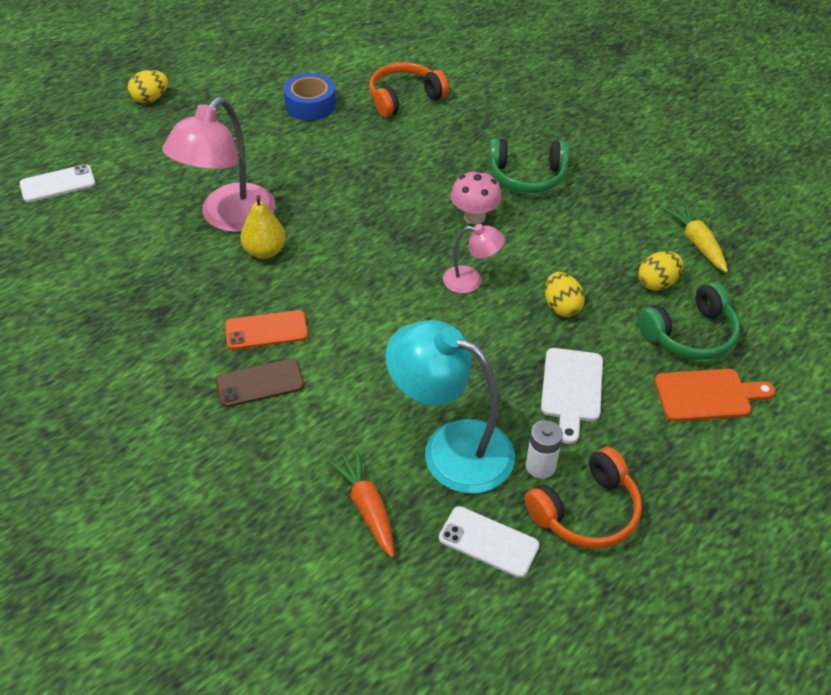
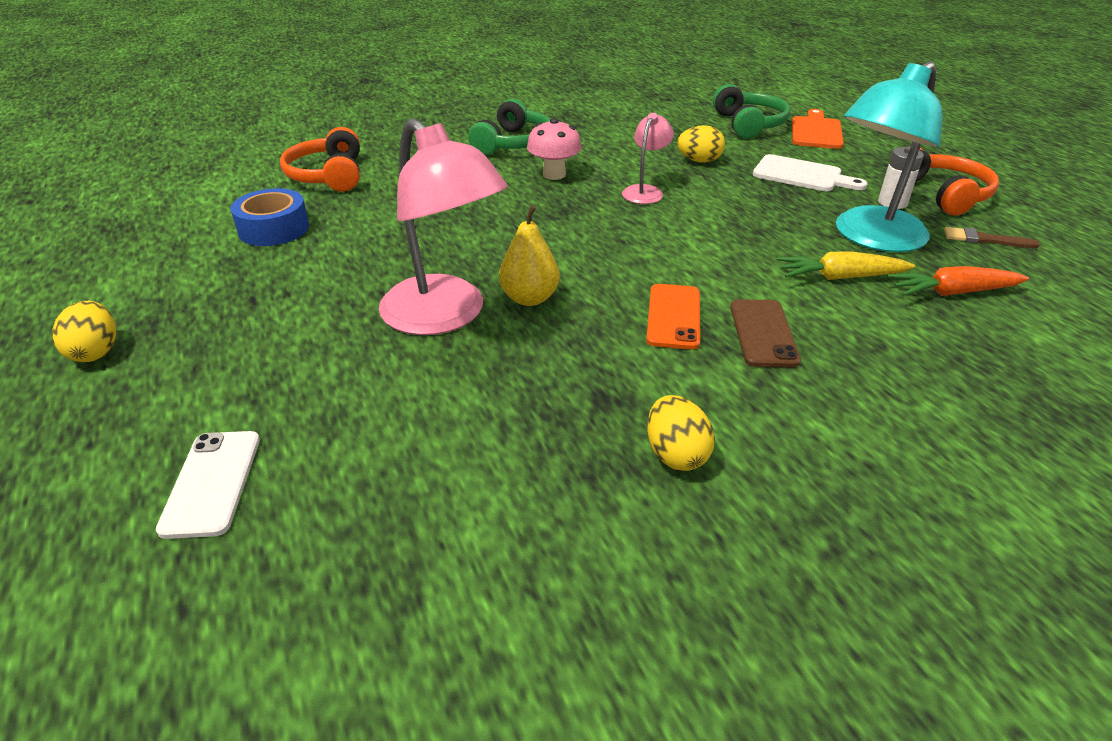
camera: 70 degrees left, 10 degrees down
(488, 542) = (984, 239): white phone -> brown brush
(657, 283) = (685, 123): yellow egg -> yellow egg (676, 454)
(697, 243) = (645, 103): yellow carrot -> yellow carrot (839, 277)

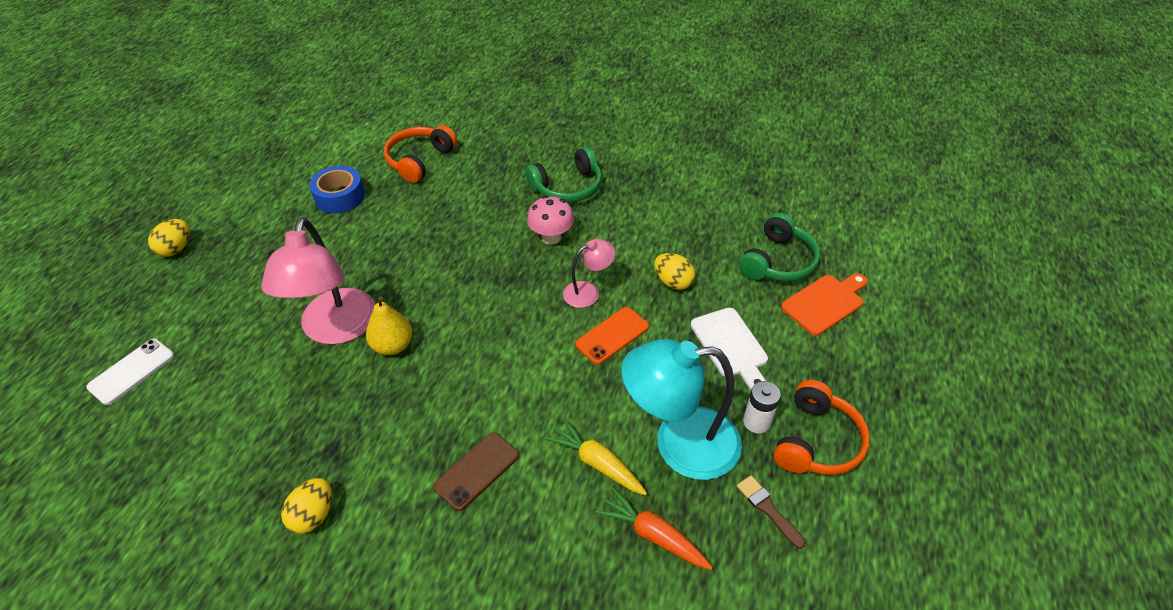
camera: 40 degrees right, 10 degrees up
(674, 316) = (447, 418): orange phone -> orange phone (612, 335)

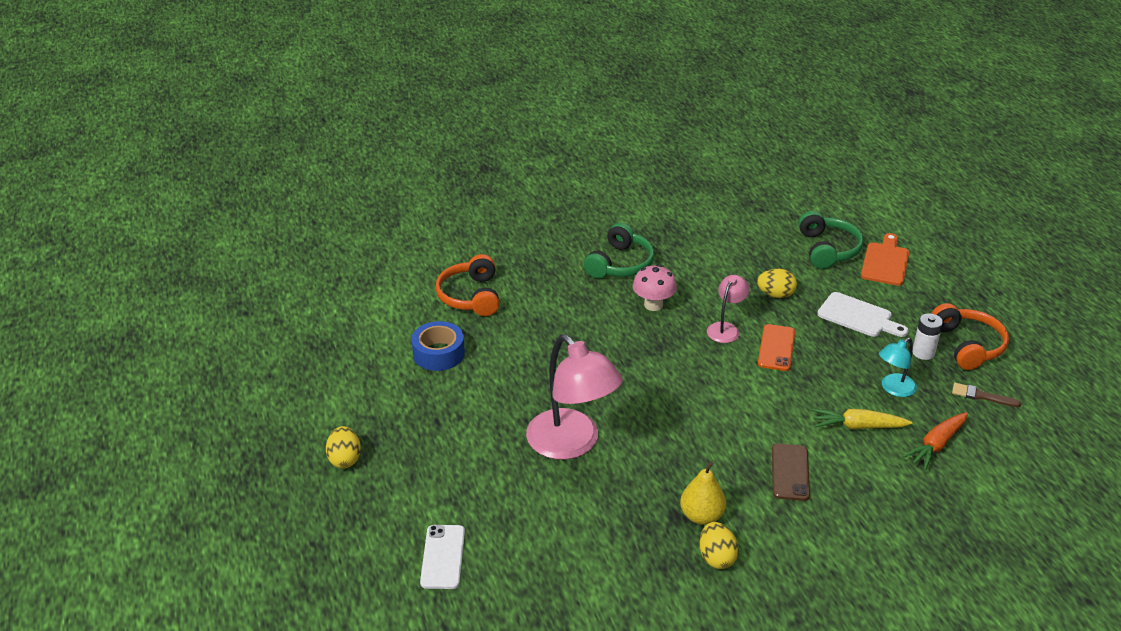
camera: 35 degrees left, 10 degrees down
(393, 346) = (630, 432): yellow pear -> yellow pear (701, 516)
(653, 535) = (936, 445): orange carrot -> orange carrot turned 45 degrees counterclockwise
(679, 444) = (893, 389): turquoise lamp -> turquoise lamp, size x0.50

